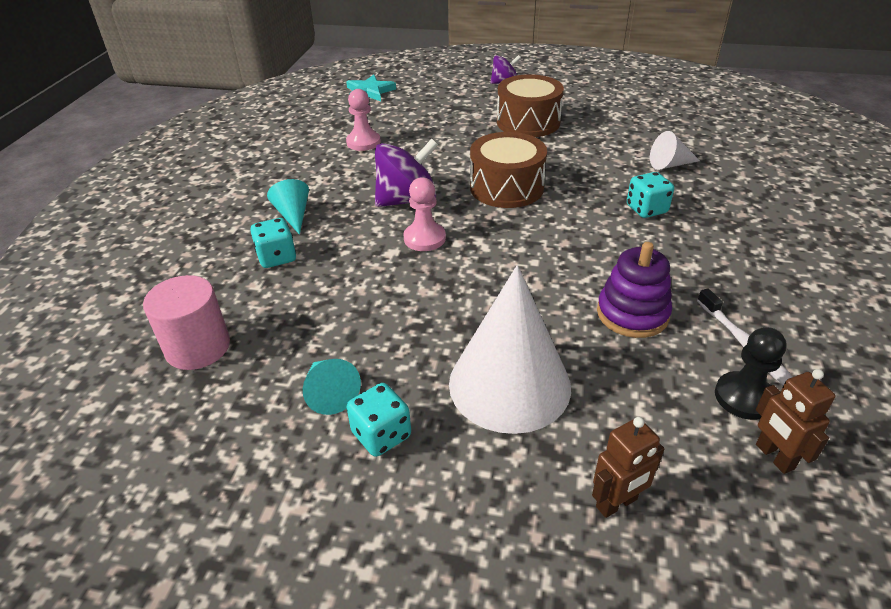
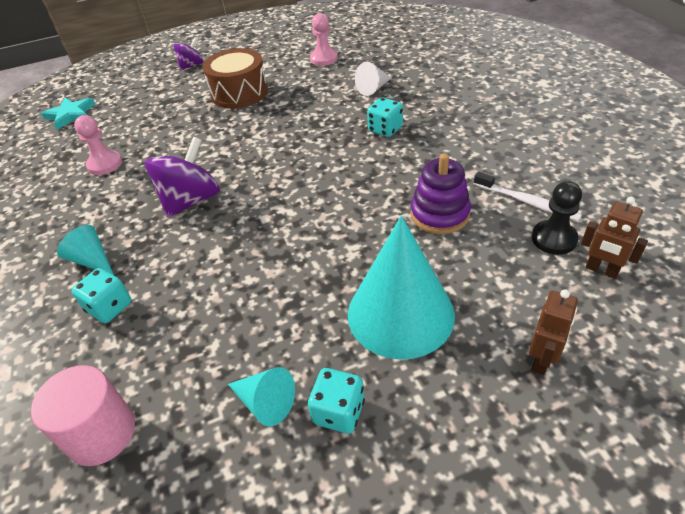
camera: 30 degrees left, 5 degrees up
(424, 238) = (234, 227): pink pawn -> pink pawn (324, 59)
(506, 187) = (267, 155): brown drum -> none
(509, 384) = (400, 313): white cone -> turquoise cone

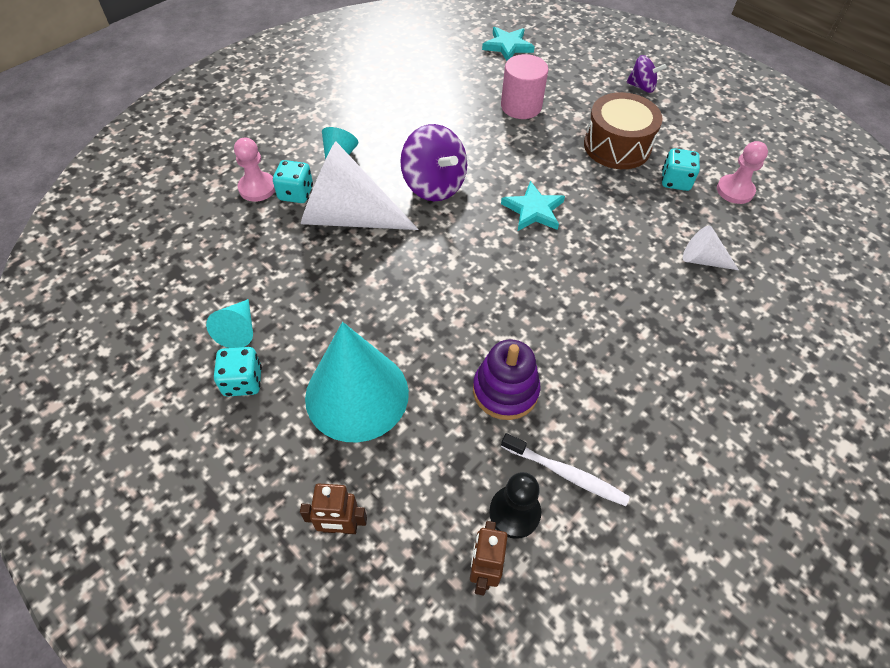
camera: 60 degrees right, 10 degrees up
(101, 433) = (190, 245): pink cylinder -> pink cylinder (521, 106)
(105, 164) = (452, 105): pink pawn -> pink pawn (257, 188)
(178, 271) = (347, 216): none -> white cone
(191, 200) = (434, 185): purple spinning top -> purple spinning top turned 45 degrees clockwise
(268, 150) = (533, 210): none -> turquoise star
(385, 129) = (626, 297): turquoise dice -> turquoise dice (675, 181)
(527, 202) = (566, 474): white toothbrush -> white toothbrush turned 75 degrees counterclockwise

